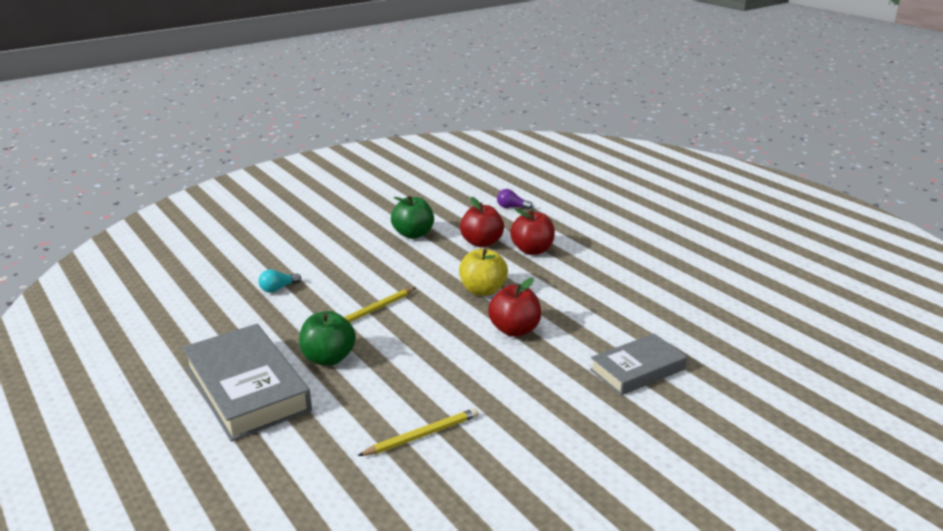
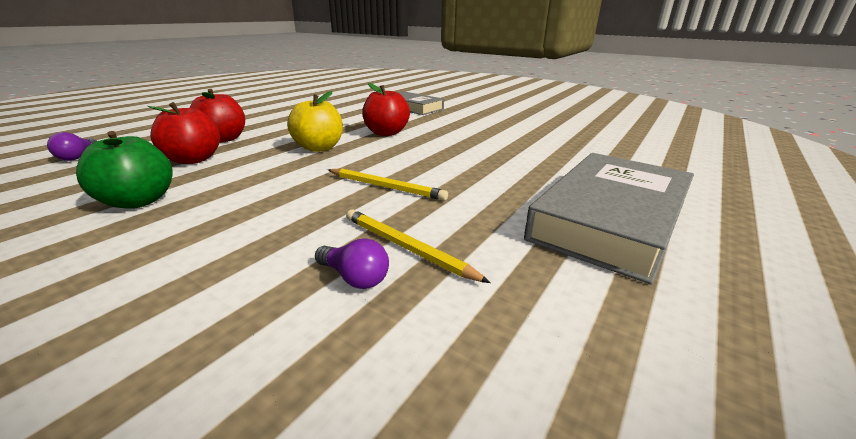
camera: 110 degrees left, 0 degrees up
(278, 288) = (354, 278): turquoise light bulb -> purple light bulb
(328, 358) = (502, 190): green apple -> none
(422, 435) = (549, 142): yellow pencil -> yellow pencil (407, 247)

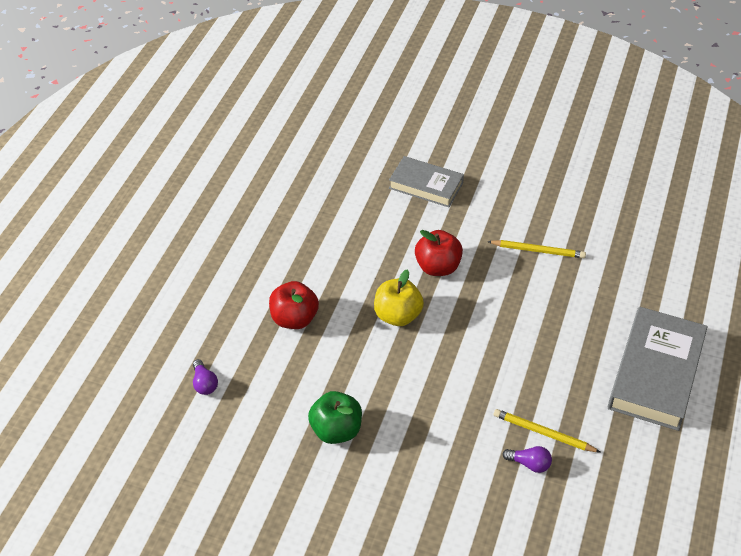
camera: 15 degrees left, 20 degrees up
(193, 160) = (309, 364): red apple -> none
(386, 187) = (494, 368): yellow pencil -> yellow pencil (538, 251)

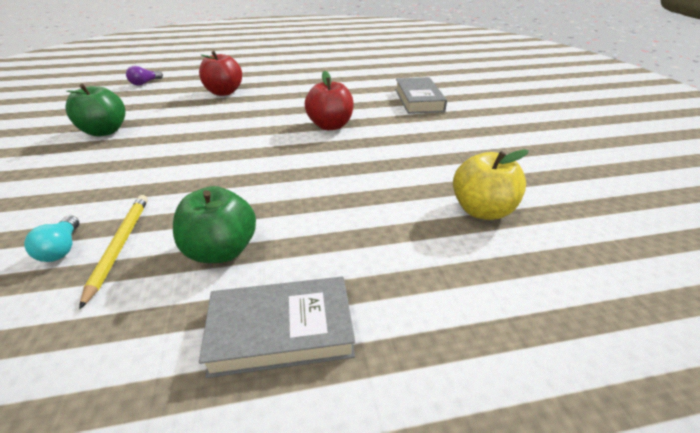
camera: 60 degrees right, 10 degrees down
(397, 316) = (256, 124): yellow apple -> yellow apple (481, 210)
(529, 464) = (62, 248): purple light bulb -> turquoise light bulb
(538, 251) = (411, 167): yellow pencil -> none
(577, 382) = (222, 250): none -> green apple
(655, 373) = (281, 330): grey book -> grey book, size x0.62

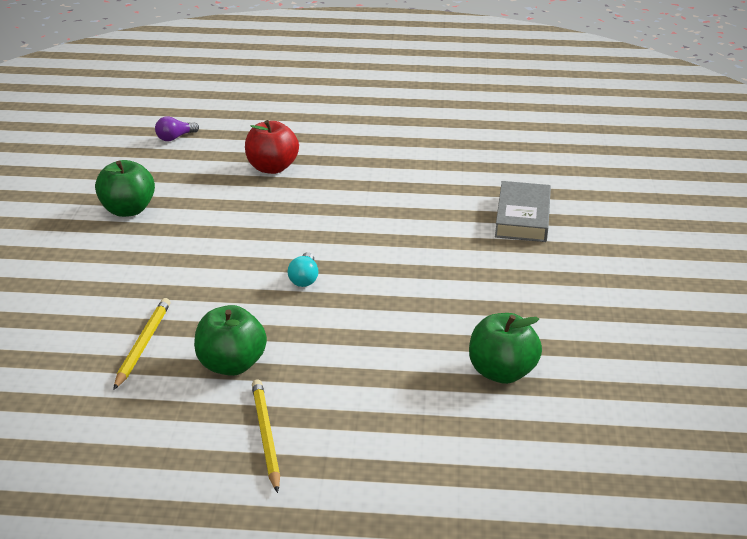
camera: 15 degrees right, 5 degrees down
(62, 248) = (94, 338): turquoise light bulb -> turquoise light bulb (304, 278)
(281, 330) = (266, 436): grey book -> yellow pencil
(330, 125) = (387, 241): red apple -> none
(481, 210) = (501, 372): yellow apple -> green apple

